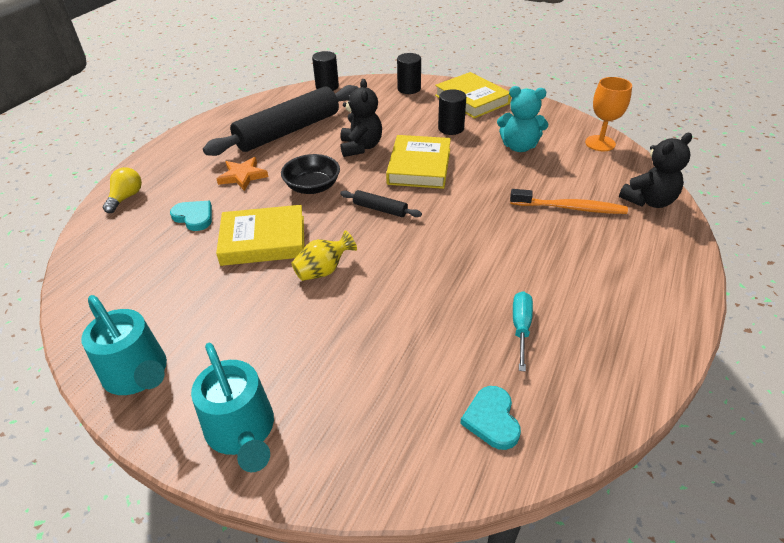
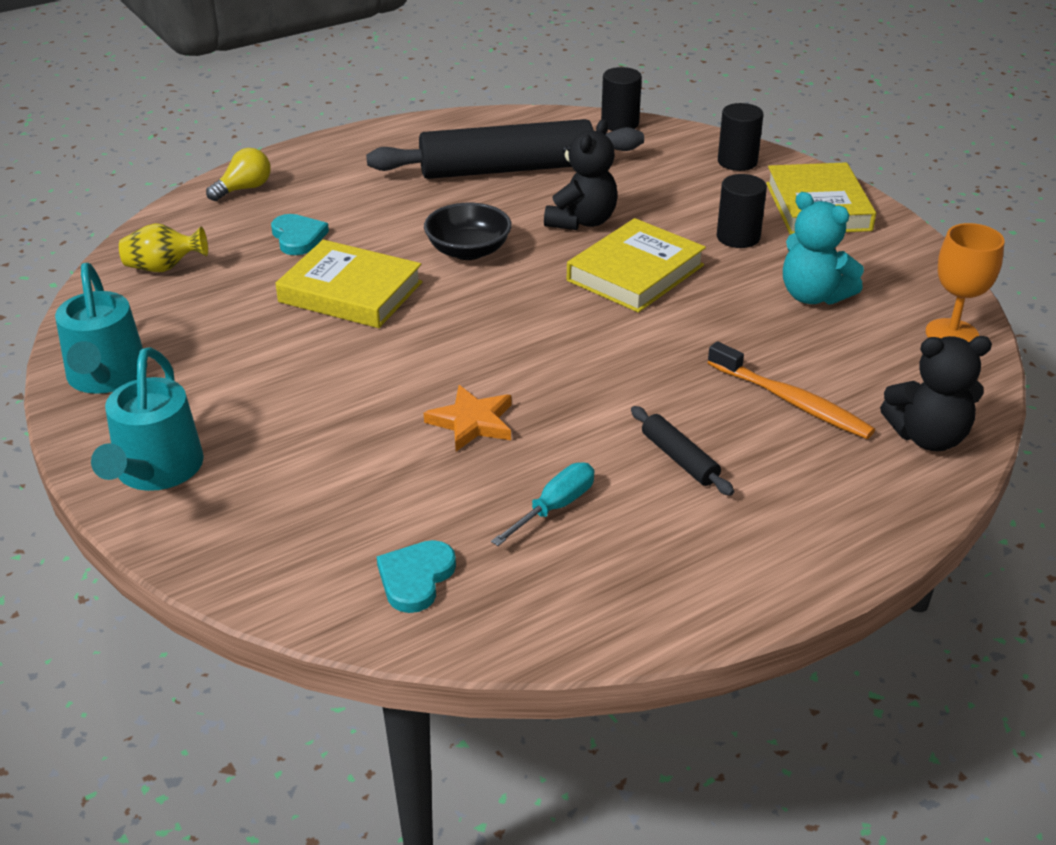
camera: 30 degrees right, 5 degrees down
(243, 176) = (396, 208): orange star -> orange star (472, 422)
(323, 270) = (386, 351): yellow vase -> yellow vase (164, 268)
(380, 209) = (526, 308): black rolling pin -> black rolling pin (679, 459)

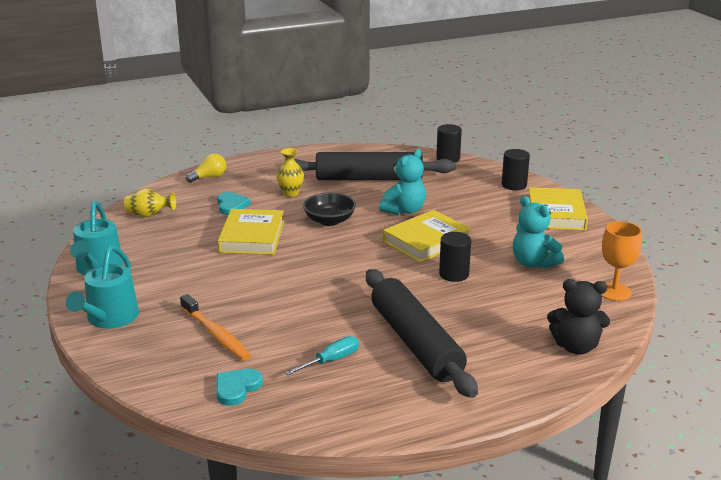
camera: 10 degrees right, 10 degrees down
(350, 292) = (252, 237): yellow book -> yellow book turned 60 degrees clockwise
(389, 206) = (290, 193): none -> yellow vase
(472, 422) = (298, 311): orange star -> none
(582, 221) = (404, 210): black teddy bear -> turquoise teddy bear
(679, 459) = (415, 343): black rolling pin -> black rolling pin, size x2.40
(738, 237) = (498, 227): black cylinder -> black cylinder (454, 274)
(791, 401) = (497, 319): orange toothbrush -> orange toothbrush (216, 334)

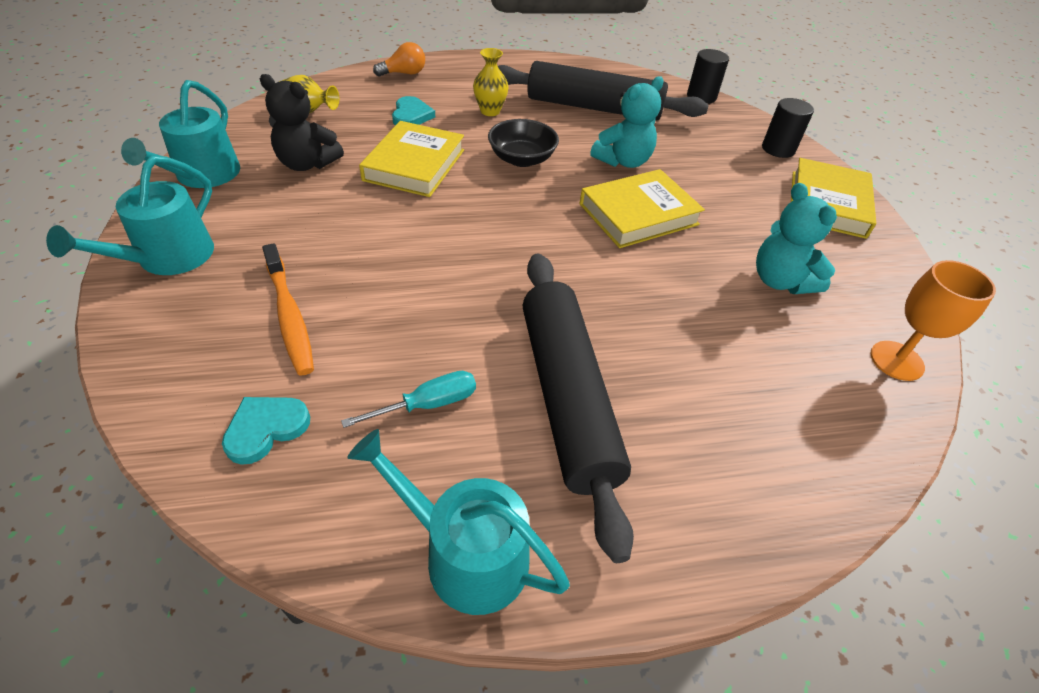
camera: 10 degrees right, 20 degrees up
(209, 177) = (404, 73): yellow light bulb -> orange light bulb
(385, 417) = (465, 554): none -> turquoise watering can
(454, 274) = (660, 278): black cylinder -> none
(575, 347) = (819, 464): black teddy bear -> black teddy bear (307, 164)

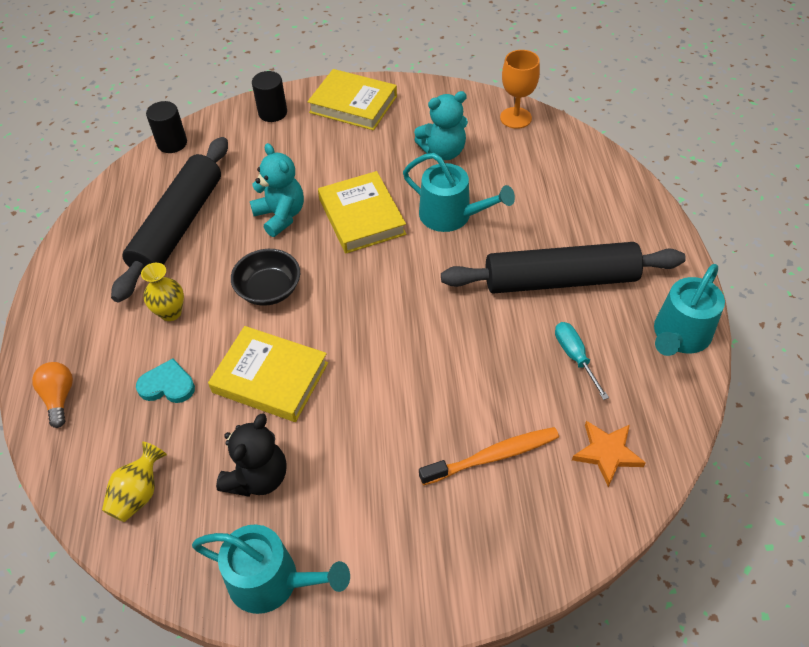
camera: 80 degrees left, 5 degrees up
(168, 258) = (417, 576): turquoise watering can -> turquoise watering can (451, 216)
(266, 429) = (607, 453): turquoise heart -> orange star

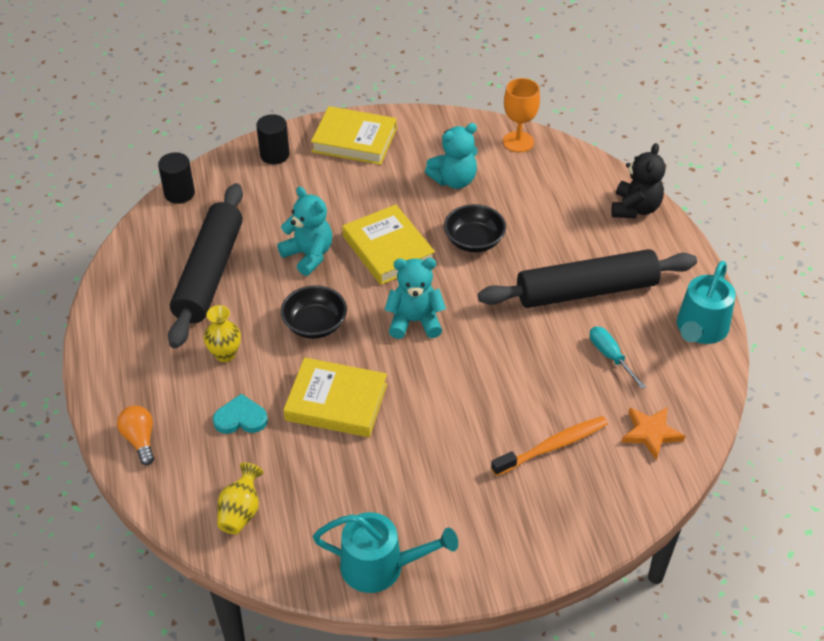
camera: 10 degrees left, 5 degrees down
(258, 477) = (346, 486): black teddy bear -> black teddy bear (635, 208)
(372, 296) = (414, 321): none -> turquoise teddy bear
(451, 216) = (474, 241): turquoise watering can -> black bowl

